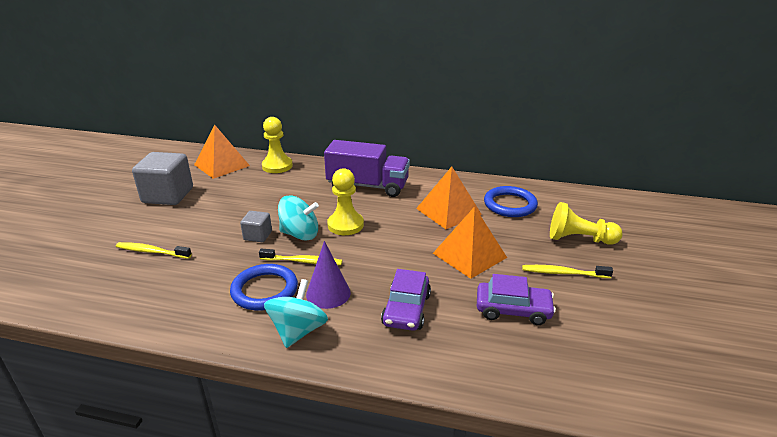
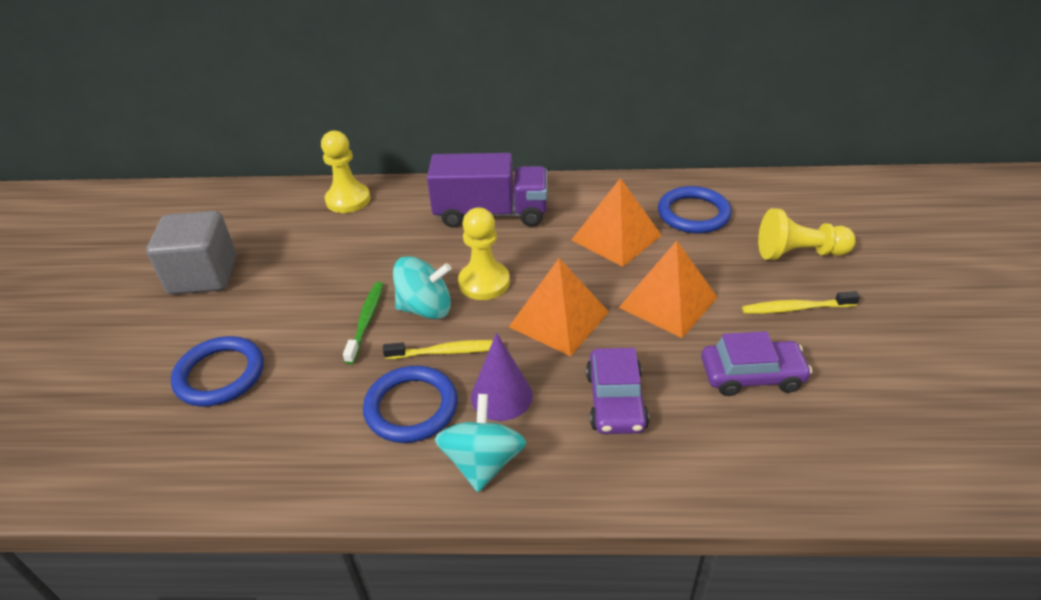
camera: 10 degrees left, 10 degrees up
(152, 252) = (220, 375): yellow toothbrush -> blue ring
(222, 165) = (264, 210): orange pyramid -> orange pyramid (559, 319)
(258, 236) = (366, 321): grey cube -> green toothbrush

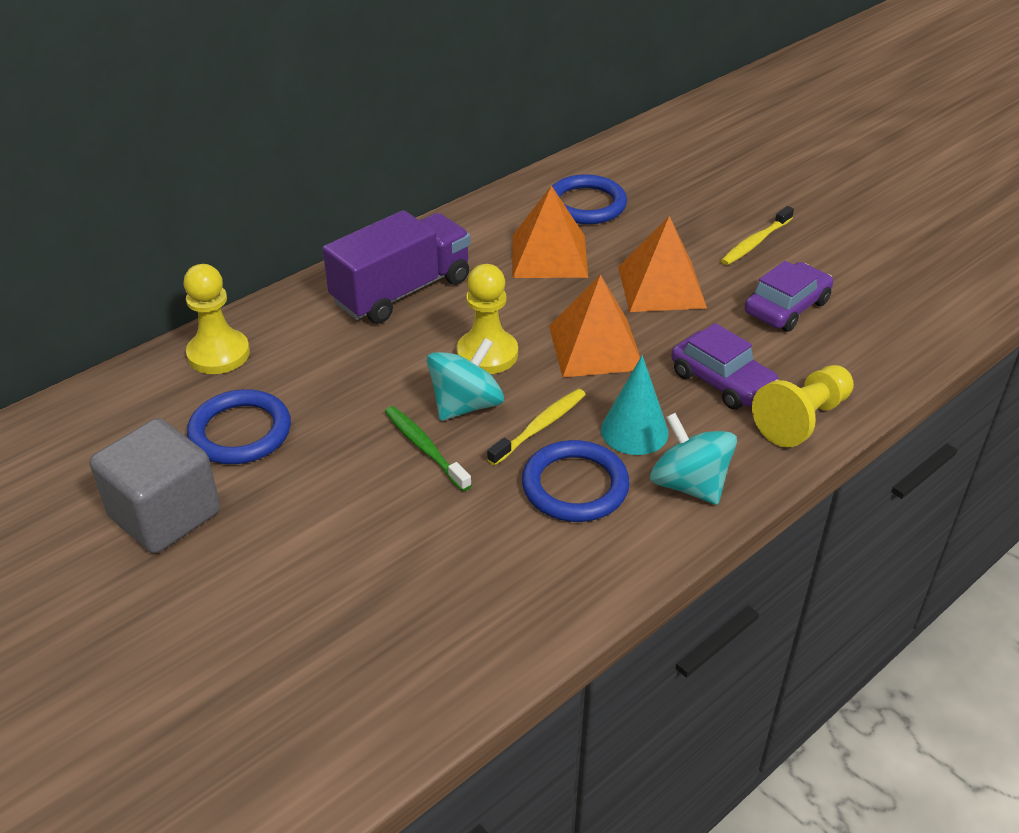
camera: 45 degrees left, 0 degrees up
(220, 375) = (349, 580): blue ring -> blue ring (240, 432)
(501, 396) = (634, 431): purple cone -> turquoise cone
(799, 253) = (706, 198): yellow pawn -> yellow pawn (802, 419)

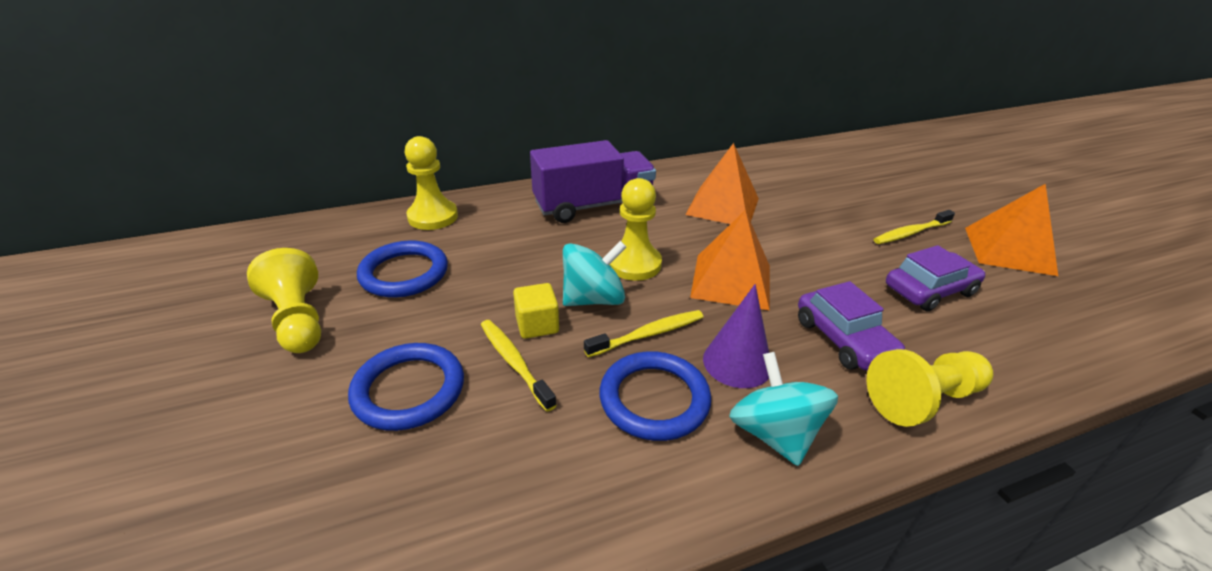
camera: 20 degrees right, 5 degrees down
(165, 514) = (298, 320): grey cube -> yellow pawn
(425, 448) = (537, 325): green toothbrush -> yellow cube
(426, 491) = (514, 362): none -> yellow toothbrush
(586, 204) = (769, 179): blue ring -> blue ring (409, 390)
(634, 431) = (737, 362): turquoise cone -> purple cone
(661, 287) = (811, 248): orange pyramid -> orange pyramid (1009, 250)

